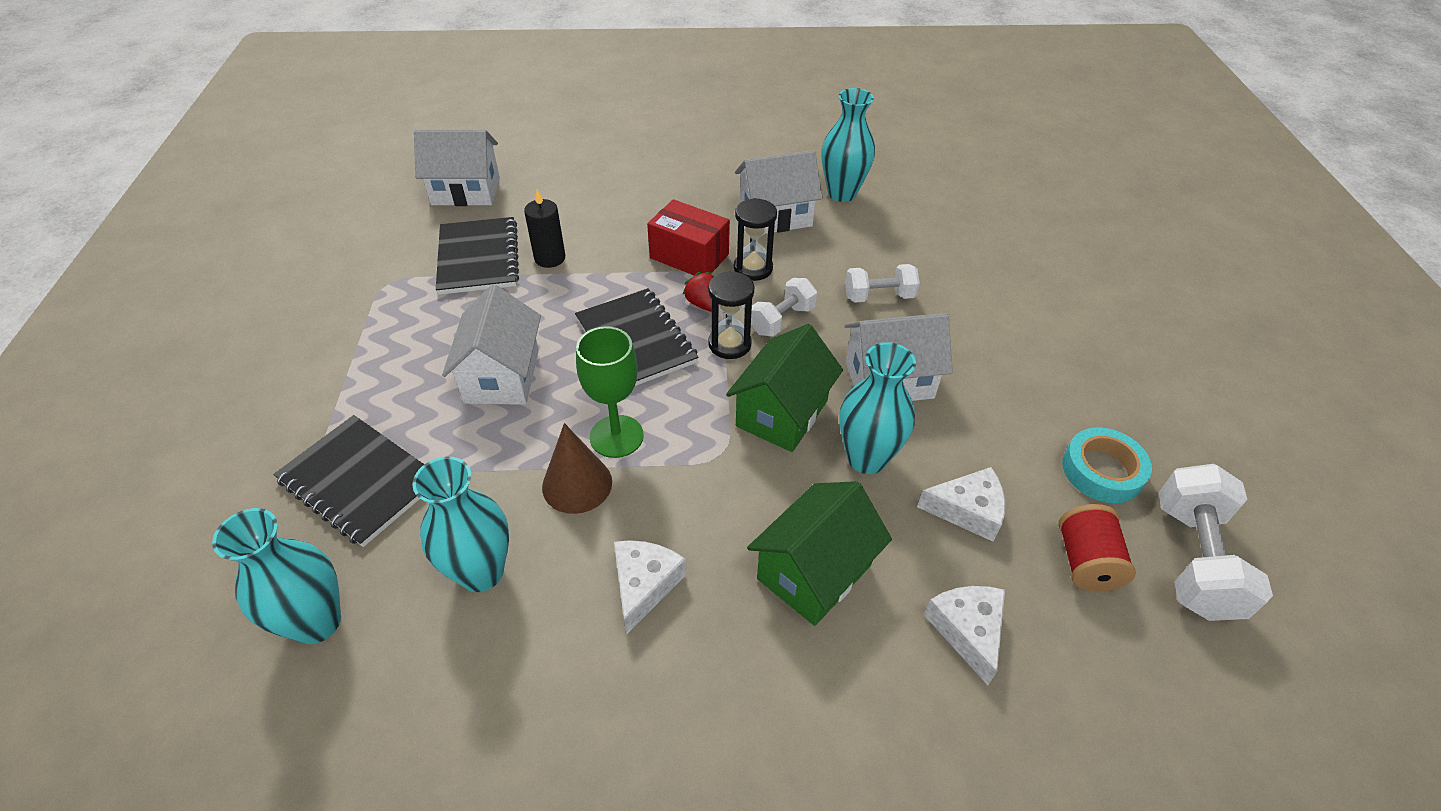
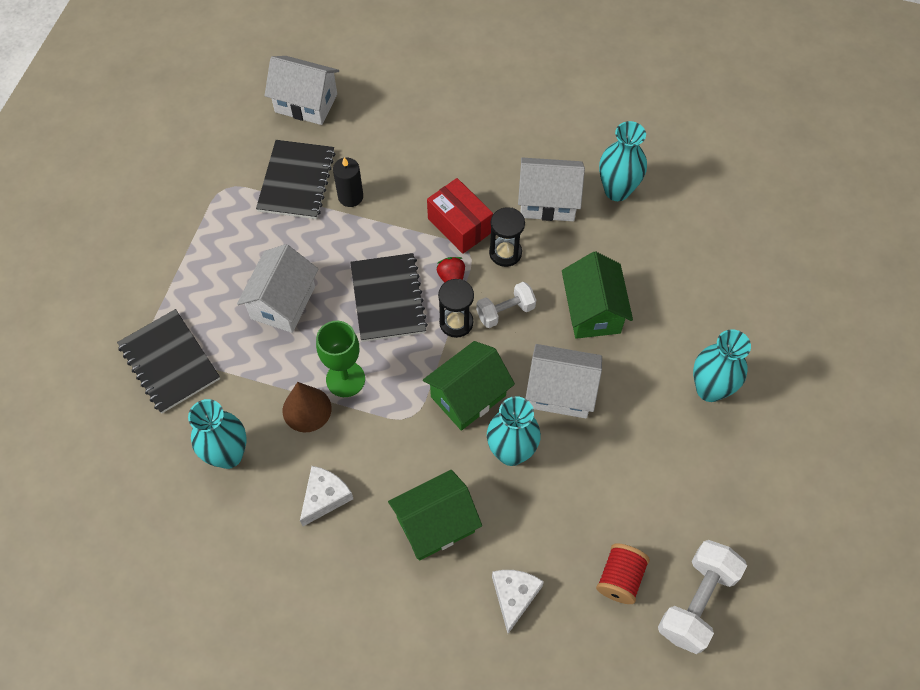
camera: 20 degrees right, 15 degrees up
(317, 622) = (125, 457): turquoise vase -> turquoise vase (710, 389)
(879, 296) = (593, 311): white dumbbell -> green house
(967, 510) = (561, 515): white cheese -> none
(1102, 471) = (676, 516): turquoise tape -> none

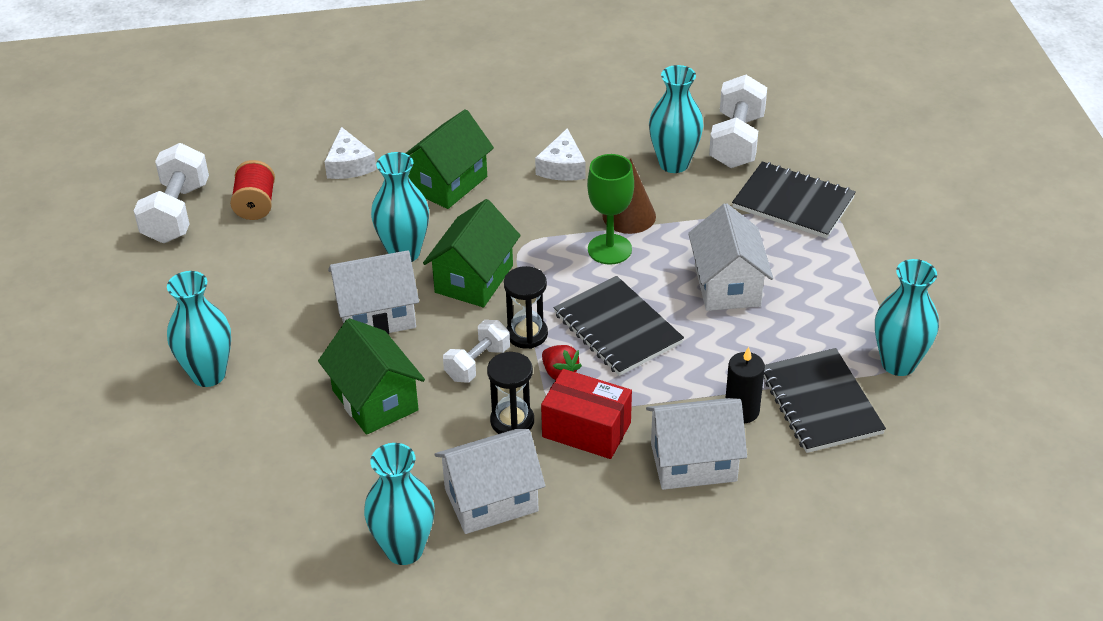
camera: 155 degrees right, 20 degrees down
(156, 457) = (736, 141): none -> white dumbbell
(222, 187) = (898, 363): none -> turquoise vase
(306, 103) = (895, 499): white house -> white house (693, 462)

